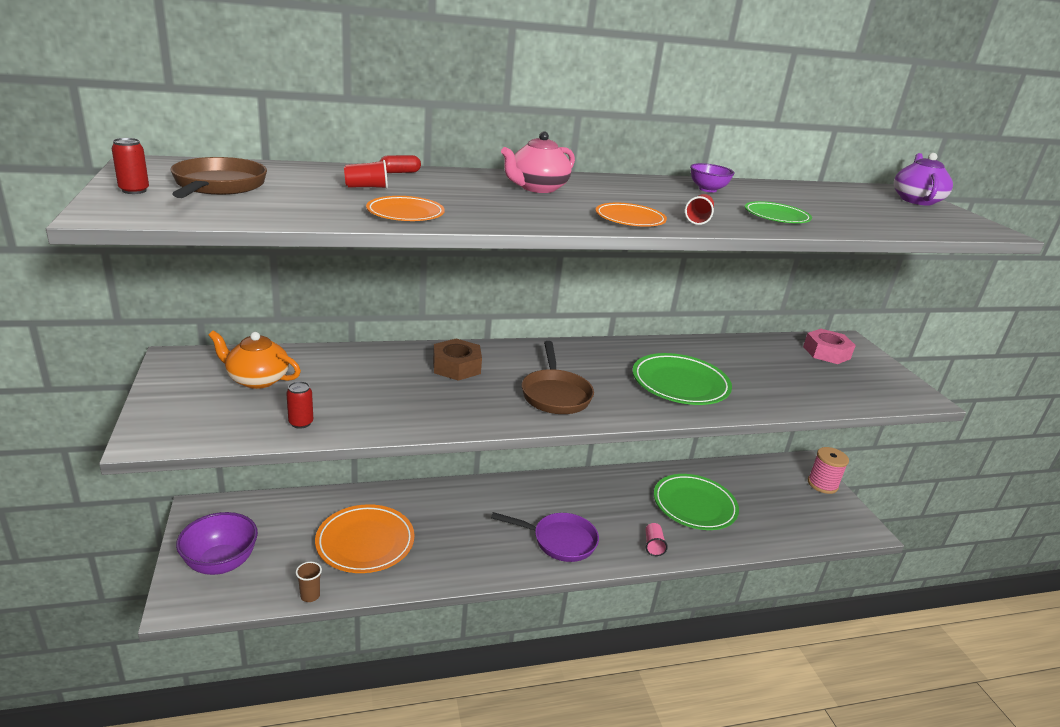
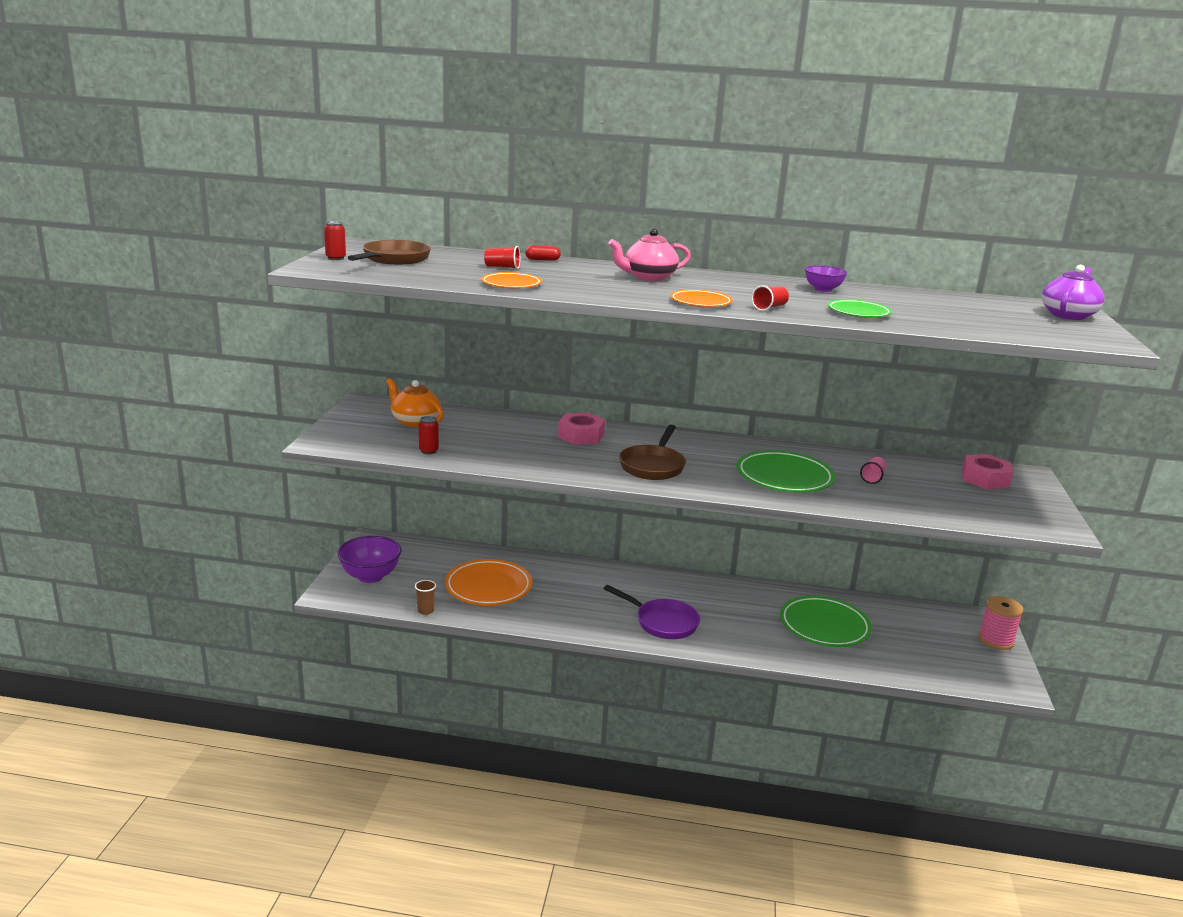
camera: 25 degrees right, 5 degrees down
(456, 367) = (581, 436): brown nut -> pink nut
(653, 545) = (754, 645): pink cup -> pink cup (872, 478)

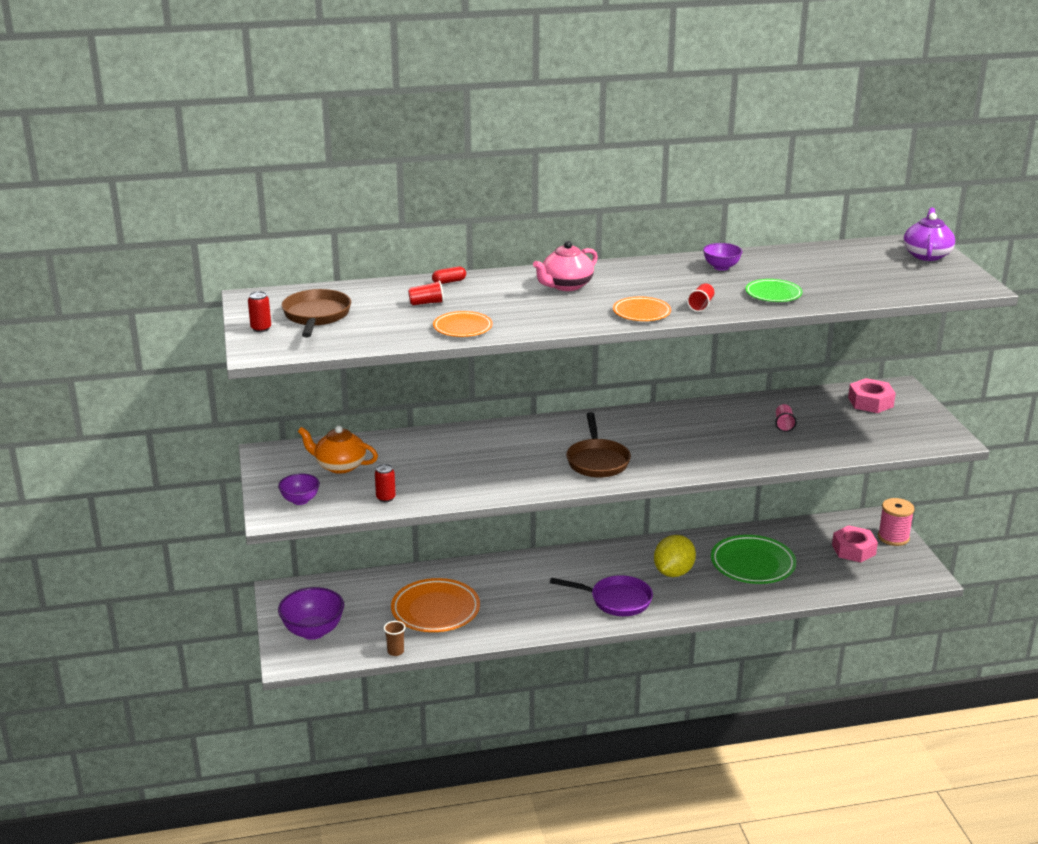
camera: 20 degrees left, 5 degrees up
(354, 437) = (300, 500): none -> purple bowl
(581, 436) = (507, 442): pink nut -> pink nut (853, 550)
(737, 613) = (673, 572): none -> yellow lemon
(784, 477) = (714, 444): green plate -> none

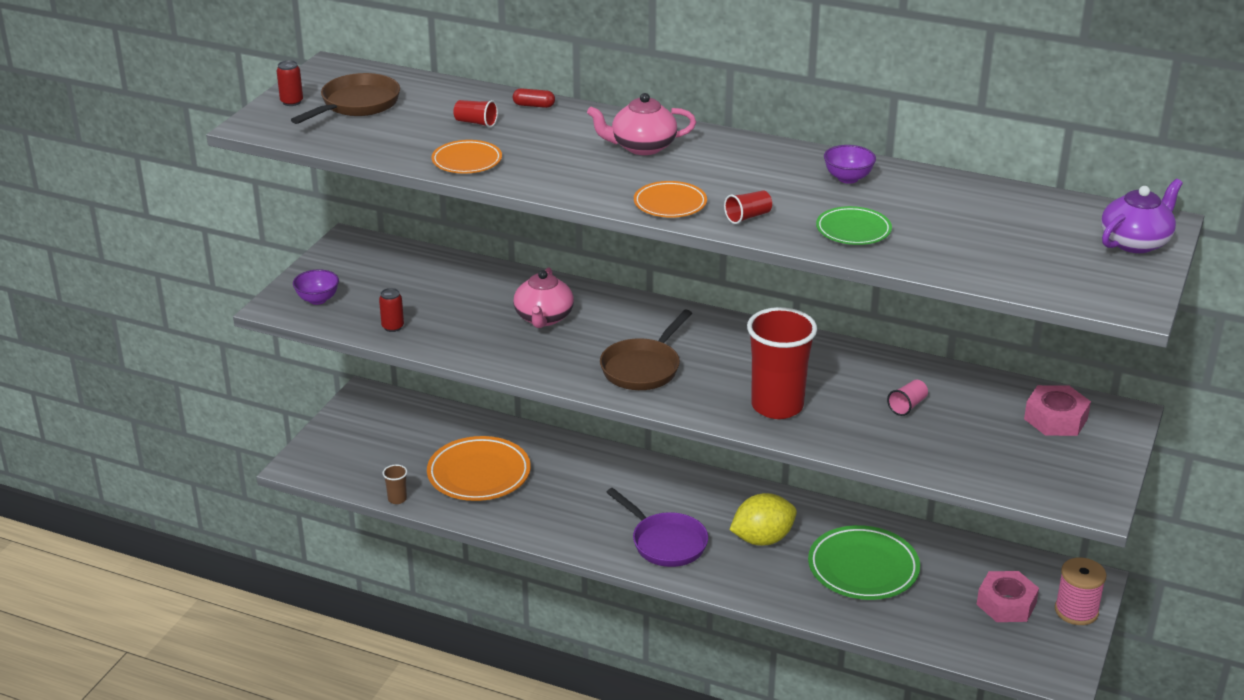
camera: 35 degrees right, 5 degrees up
(313, 631) = (349, 446): purple bowl -> none
(339, 466) = (394, 278): orange teapot -> none
(487, 454) = (544, 318): none -> pink teapot
(711, 453) = (777, 406): none -> red cup

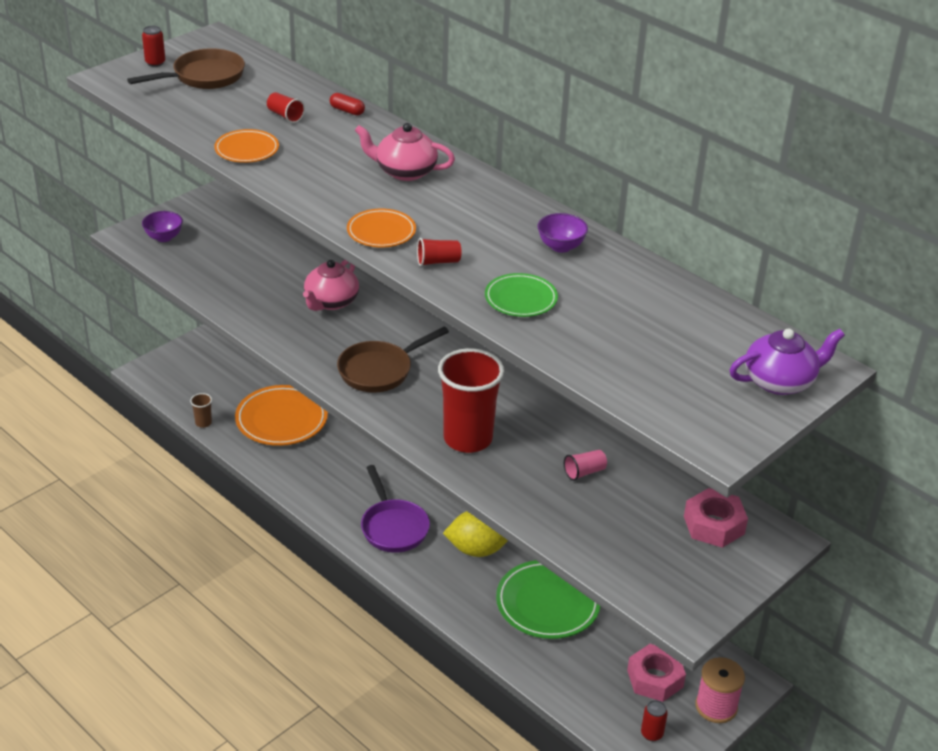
camera: 20 degrees right, 5 degrees up
(393, 327) = (204, 277): red can -> red can (651, 734)

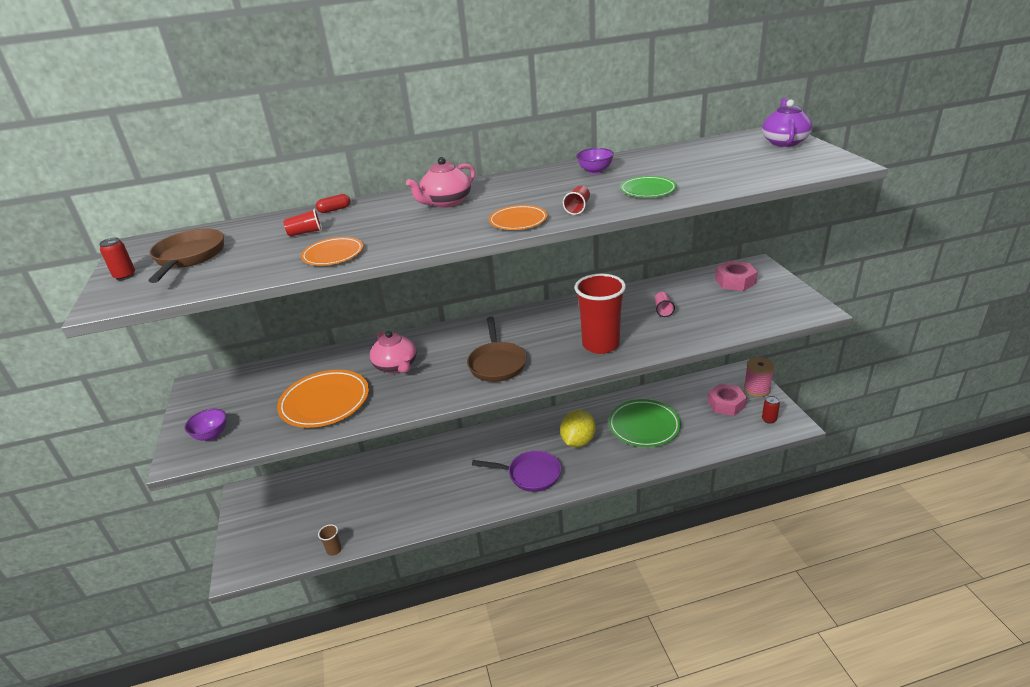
camera: 55 degrees left, 5 degrees down
(281, 420) = (374, 500): orange plate -> orange plate (325, 402)

